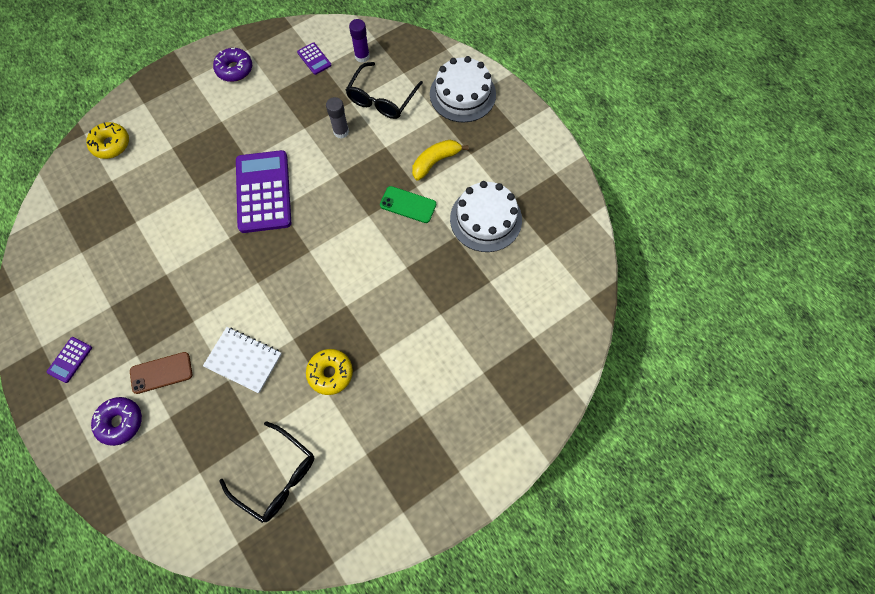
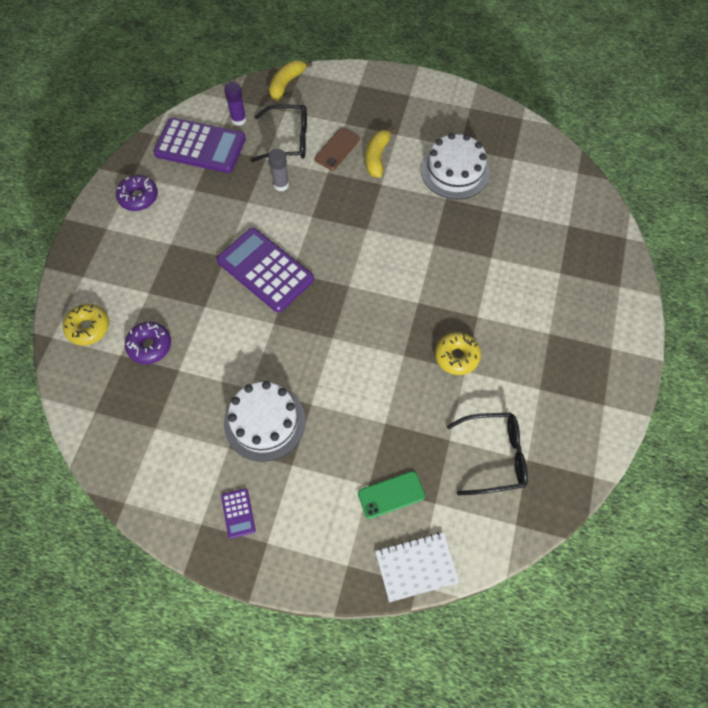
camera: 40 degrees left, 5 degrees down
(120, 422) = (333, 521): purple donut -> purple donut (150, 346)
(161, 372) = (326, 460): brown phone -> brown phone (337, 149)
(243, 360) = (382, 399): white notebook -> white notebook (416, 567)
(314, 59) = (200, 146): purple calculator -> purple calculator, size x2.28
(382, 98) = (288, 140): black glasses -> black glasses turned 75 degrees counterclockwise
(408, 204) = (388, 200): green phone -> green phone (391, 494)
(426, 51) = (286, 84): none -> yellow banana
(462, 94) = (347, 97): white cake -> white cake (264, 422)

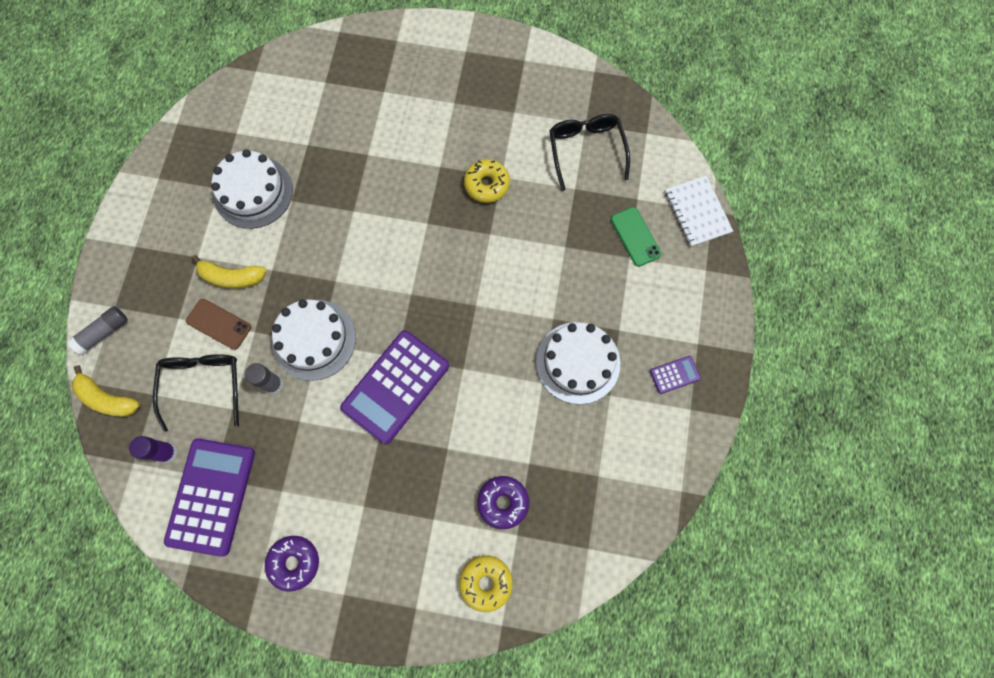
camera: 95 degrees left, 10 degrees up
(315, 212) = (314, 339): none -> white cake
(339, 79) = (103, 332): none -> grey glue stick

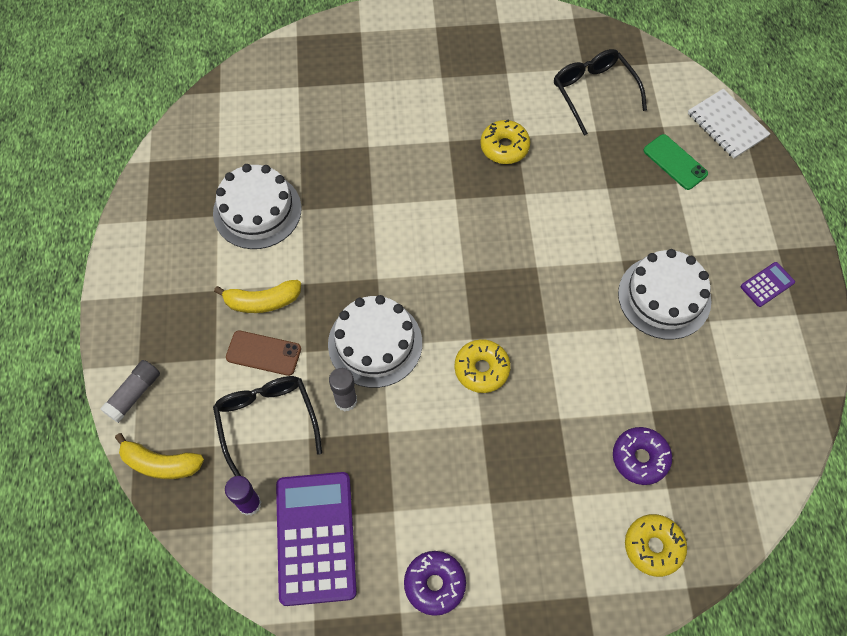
camera: 15 degrees left, 10 degrees down
(396, 387) = (481, 369): purple calculator -> yellow donut

